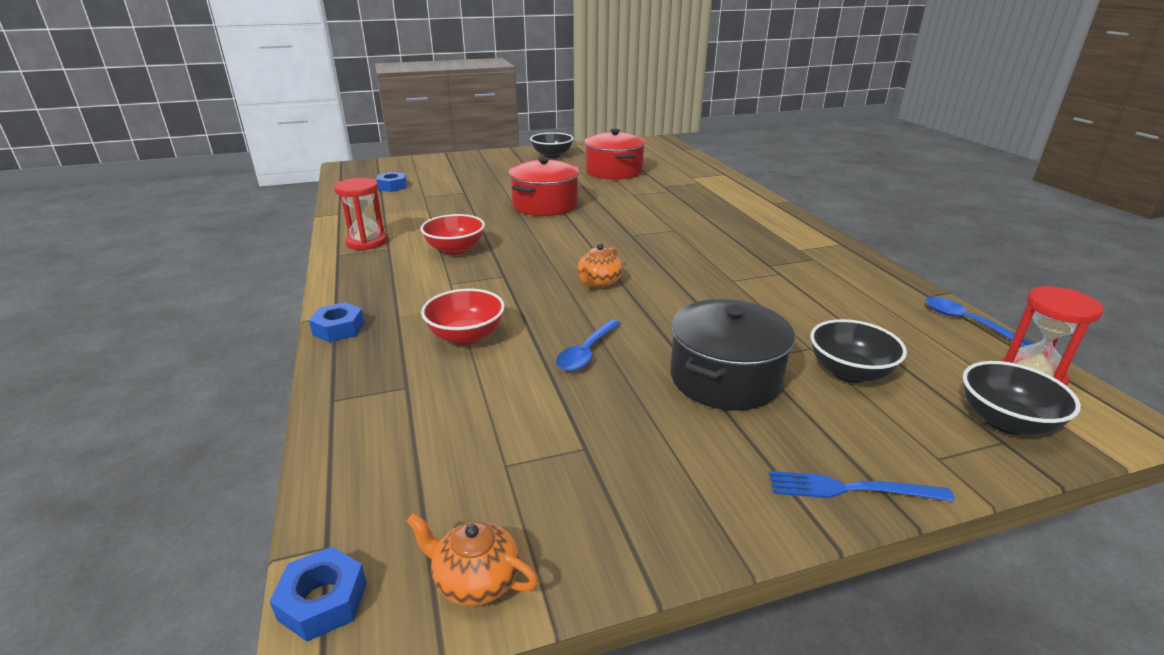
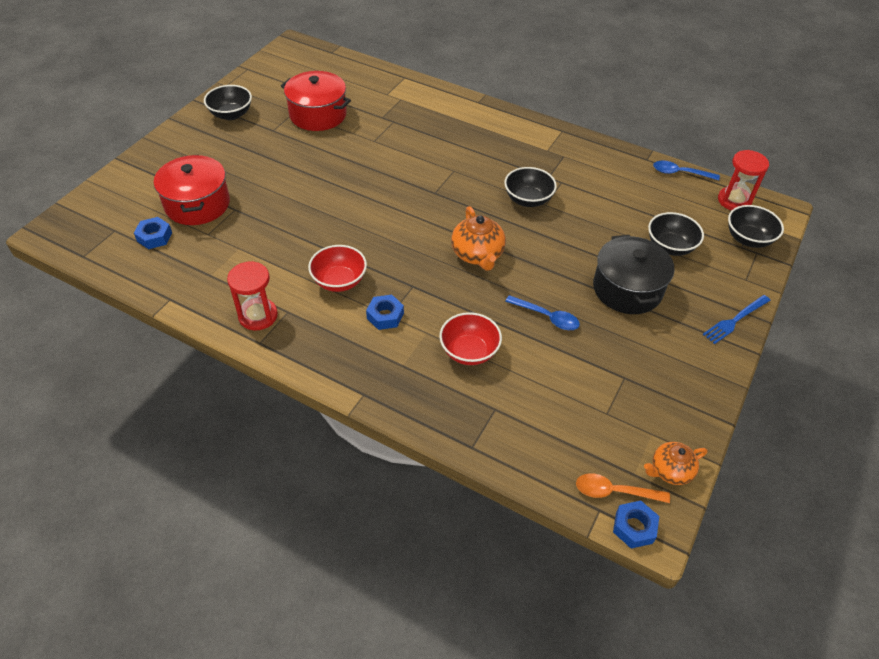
camera: 45 degrees left, 20 degrees up
(339, 329) = (386, 401): blue nut -> blue nut (385, 316)
(374, 544) = (615, 491): none -> orange spoon
(545, 205) = (327, 190): red pot -> red pot (197, 204)
(587, 352) = (546, 317): blue spoon -> blue spoon turned 45 degrees counterclockwise
(598, 282) = (477, 254): orange teapot -> orange teapot, size x1.51
(718, 270) = (528, 199): none -> black bowl

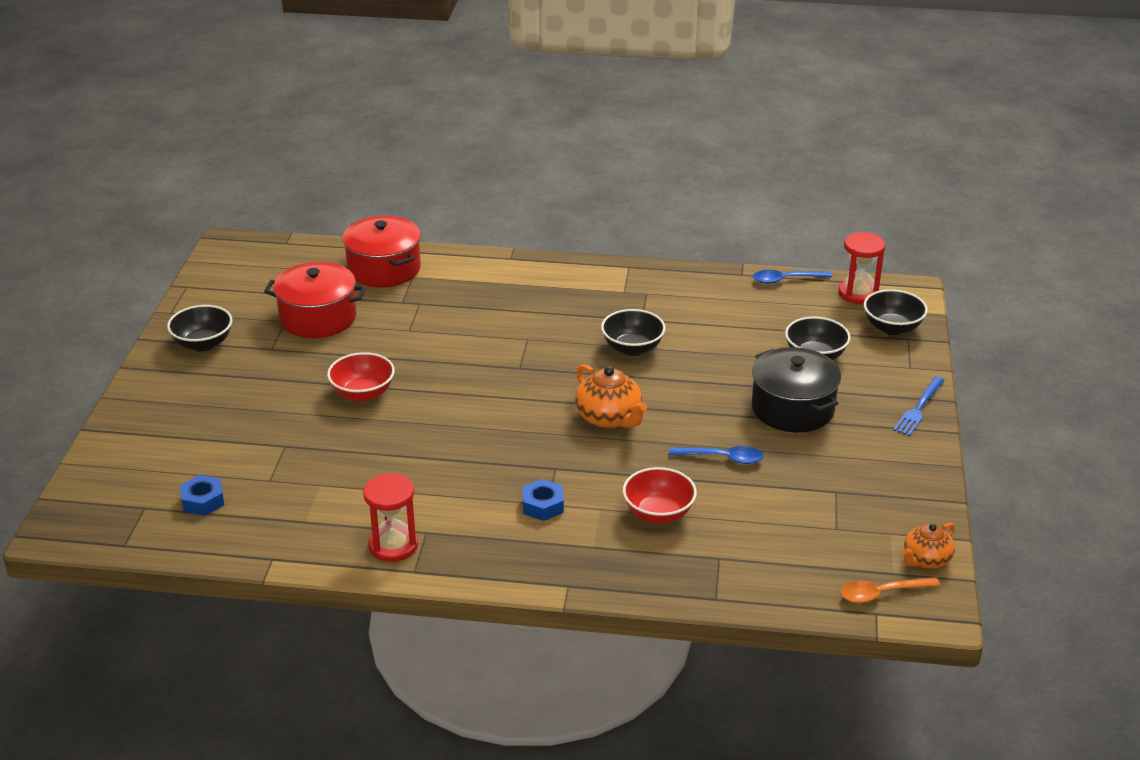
camera: 20 degrees left, 15 degrees down
(197, 204) = (232, 452): red pot -> red pot (384, 269)
(339, 281) = (466, 486): red bowl -> red bowl (363, 393)
(634, 527) = (917, 617): blue nut -> none

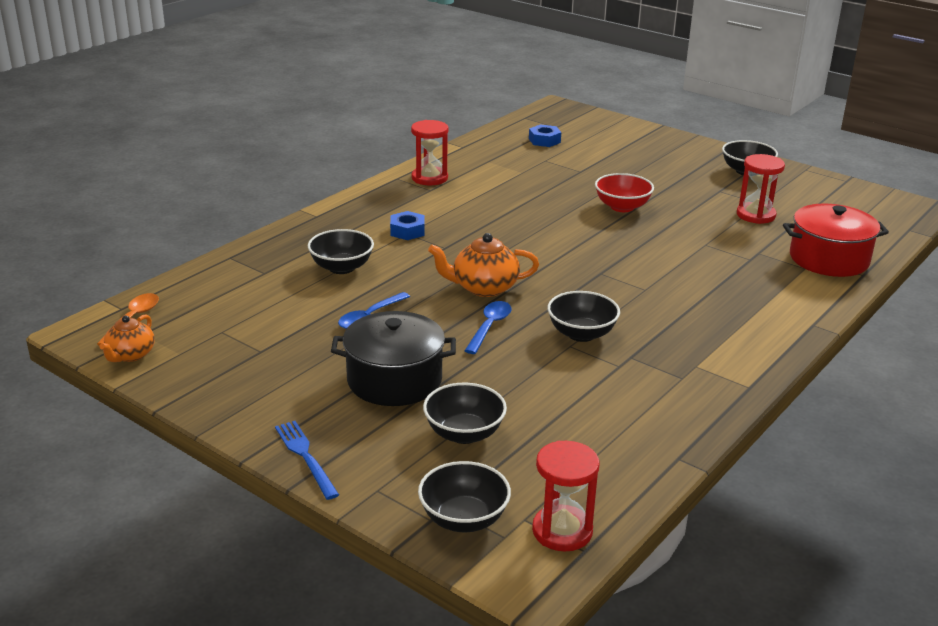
camera: 120 degrees right, 5 degrees down
(318, 318) = (755, 215): red pot -> red hourglass
(658, 513) = (341, 267): red bowl -> black bowl
(786, 280) = (640, 486): blue spoon -> blue spoon (489, 327)
(926, 559) = (130, 355): orange teapot -> orange teapot turned 150 degrees counterclockwise

